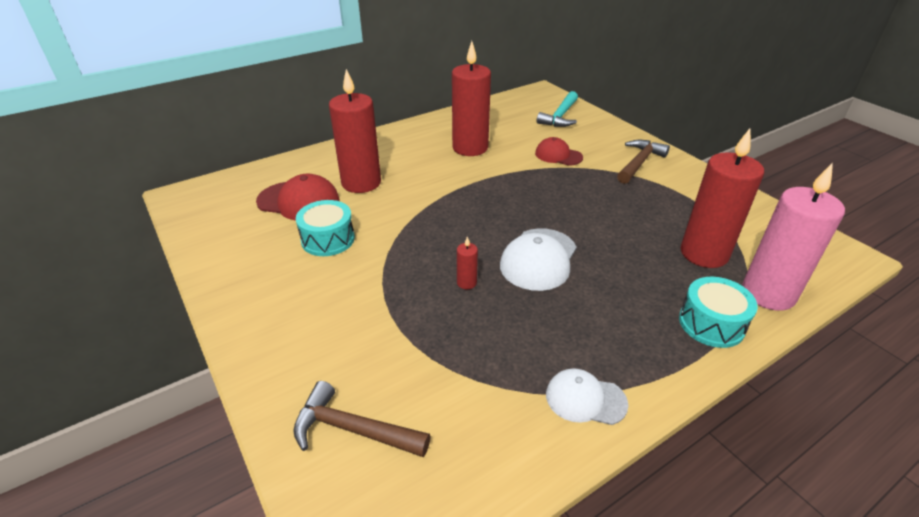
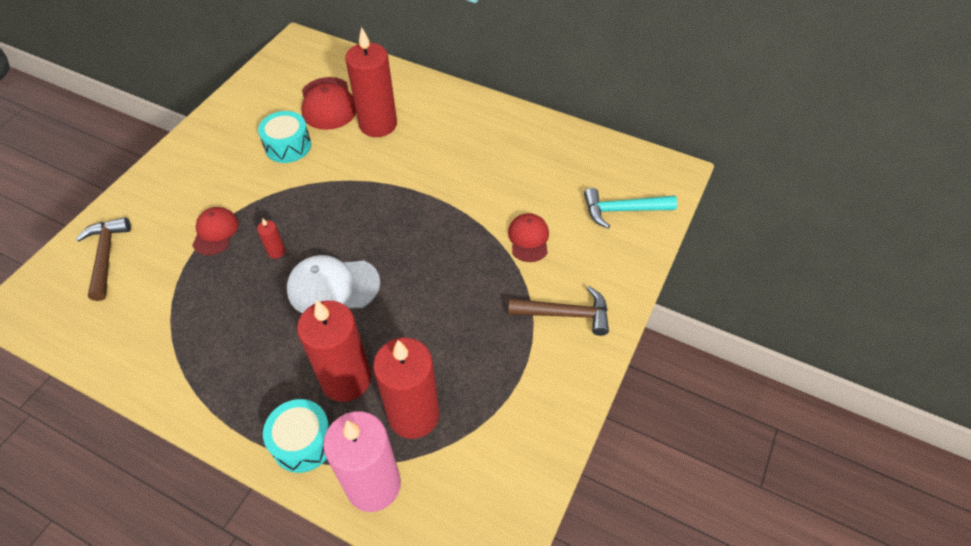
camera: 60 degrees right, 15 degrees up
(401, 320) = (215, 232): none -> red cap
(470, 148) = (491, 166): red candle -> red candle (346, 379)
(585, 399) = (176, 373): white cap -> none

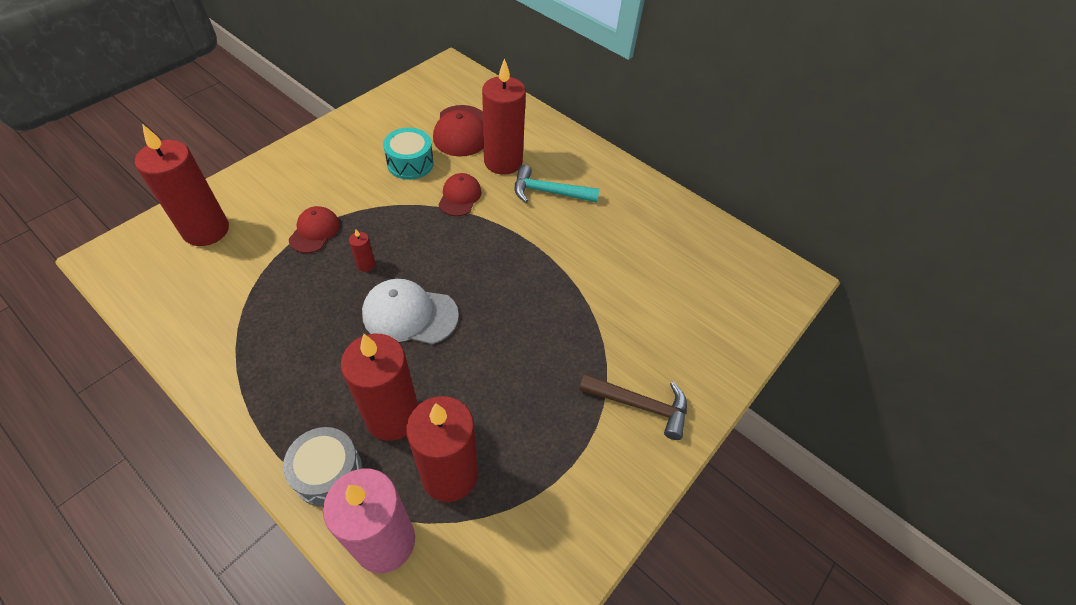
camera: 10 degrees right, 0 degrees up
(106, 256) = (206, 230): brown hammer -> red candle
(303, 442) = (328, 473): turquoise drum -> grey drum
(528, 239) = (622, 314): red cap -> red cap (460, 196)
(622, 210) = (729, 307): turquoise hammer -> turquoise hammer (549, 192)

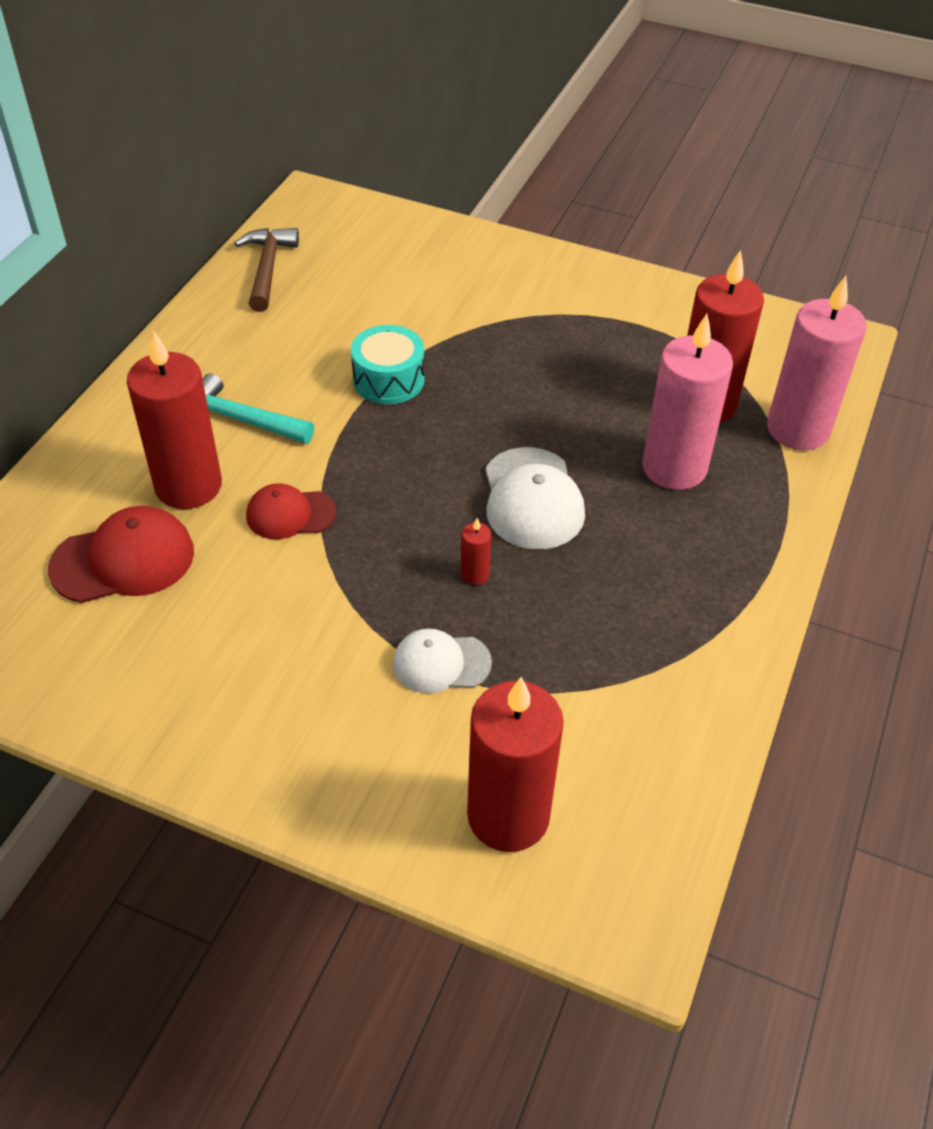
camera: 105 degrees left, 5 degrees down
(314, 231) = (441, 663): red cap -> white cap
(328, 473) = (767, 496): grey drum -> none
(392, 416) = (674, 467): red candle -> pink candle
(410, 163) = (233, 600): turquoise drum -> turquoise drum (388, 380)
(549, 192) = (240, 420): turquoise hammer -> turquoise hammer turned 120 degrees clockwise
(640, 405) = (543, 289): brown hammer -> brown hammer (267, 269)

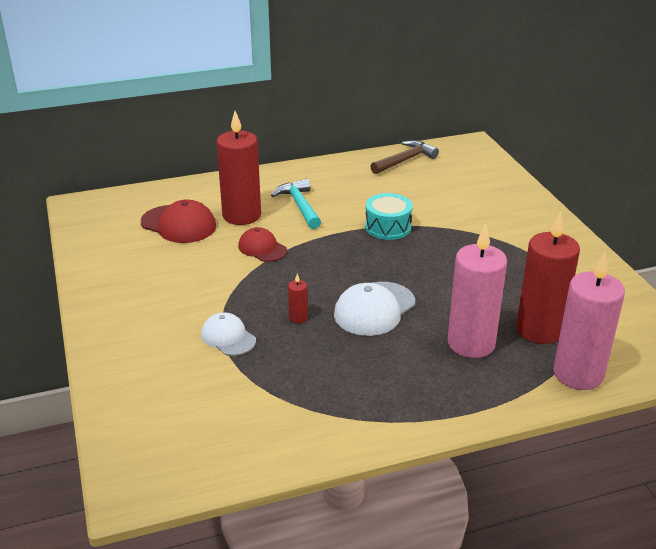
camera: 50 degrees right, 15 degrees down
(508, 816) = (158, 407): red candle -> none

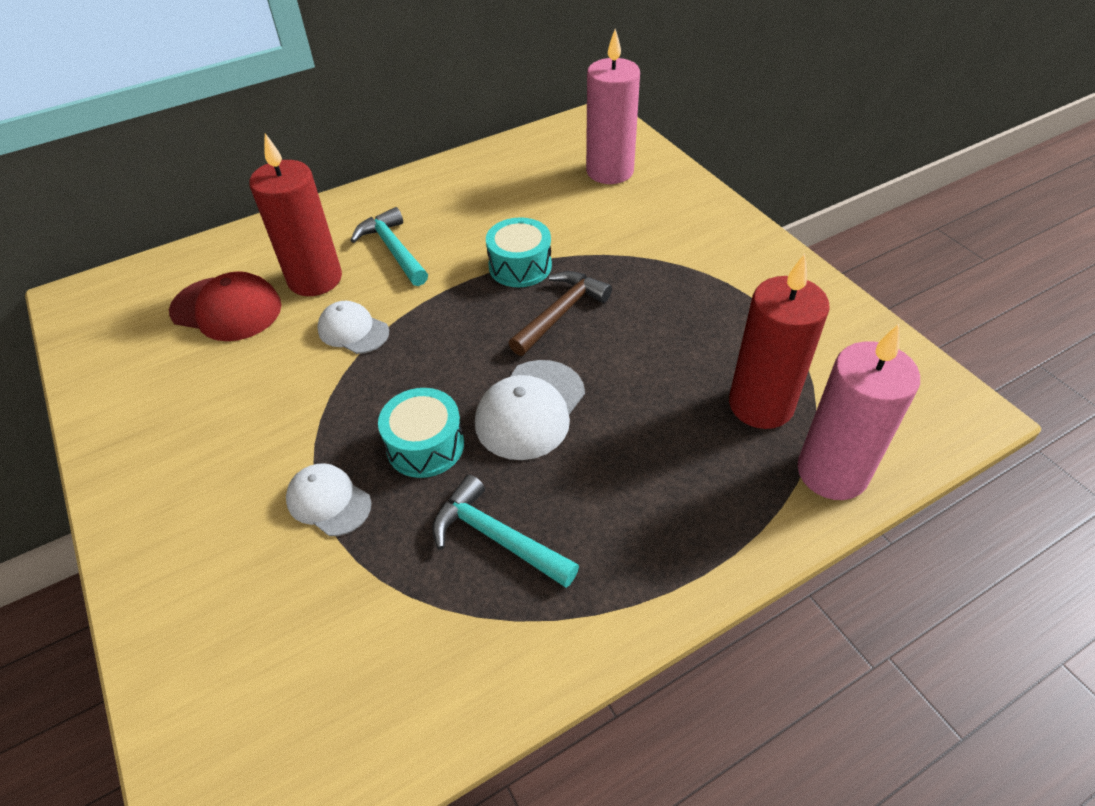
camera: 10 degrees left, 15 degrees up
(262, 248) = (353, 330): red cap -> white cap
(298, 318) = (425, 445): red candle -> turquoise drum
(335, 373) = (497, 537): none -> turquoise hammer
(405, 160) = (520, 155): brown hammer -> brown hammer (560, 313)
(471, 343) = (676, 446): pink candle -> pink candle (609, 171)

